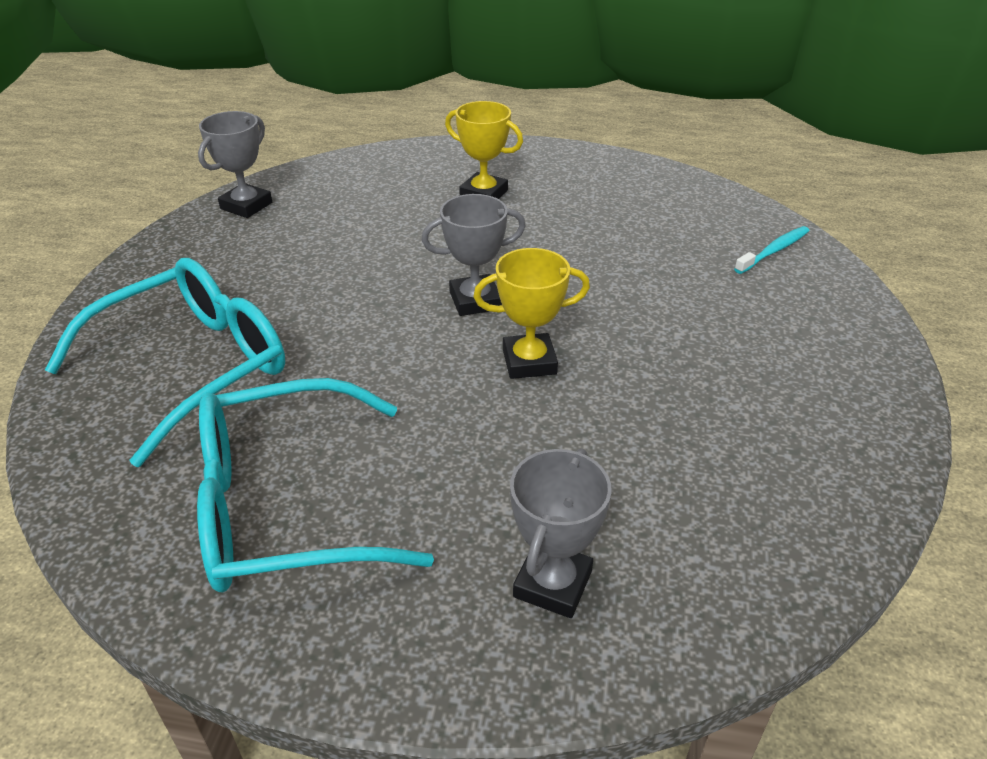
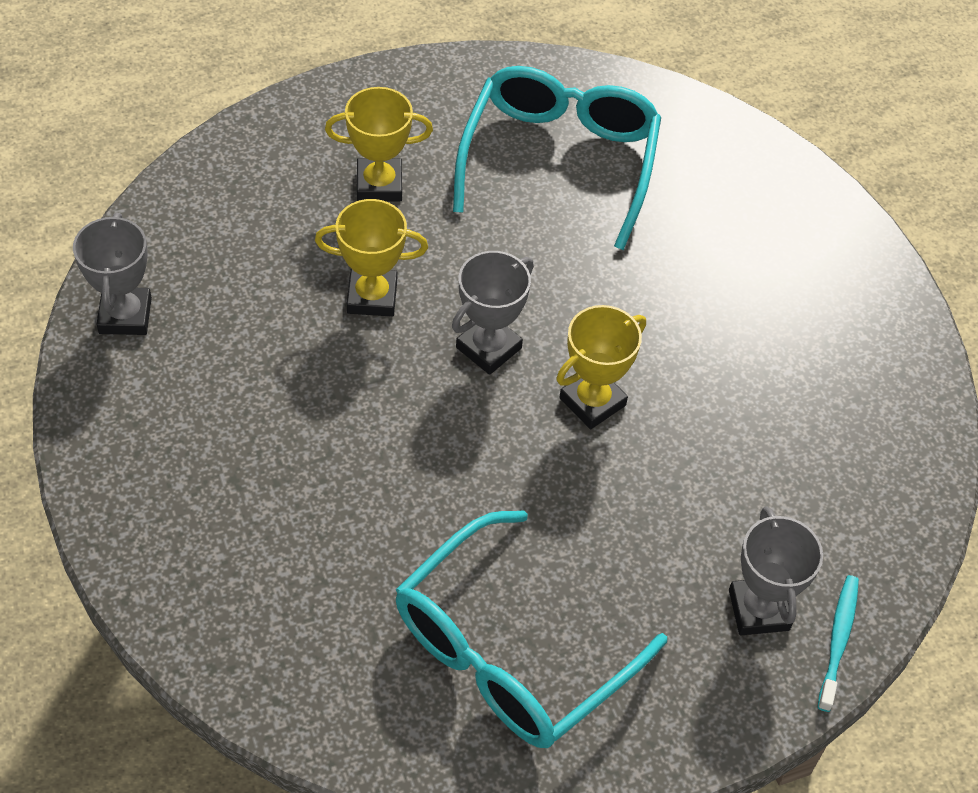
camera: 35 degrees left, 15 degrees up
(194, 366) = (290, 555): turquoise glasses -> turquoise glasses (559, 160)
(417, 246) = (372, 297): none -> yellow trophy
(774, 251) = (718, 155): turquoise toothbrush -> turquoise toothbrush (838, 640)

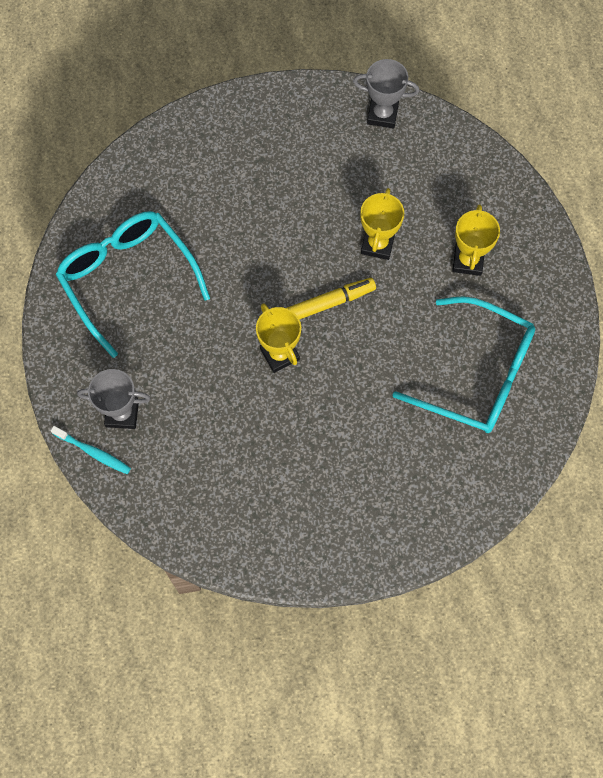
camera: 105 degrees right, 15 degrees up
(488, 348) = (329, 303): grey trophy -> yellow marker

